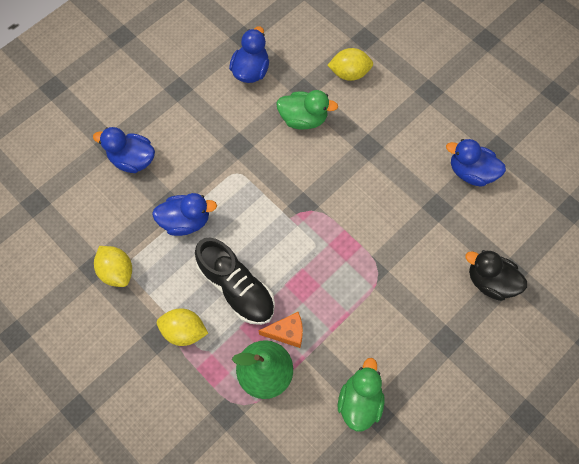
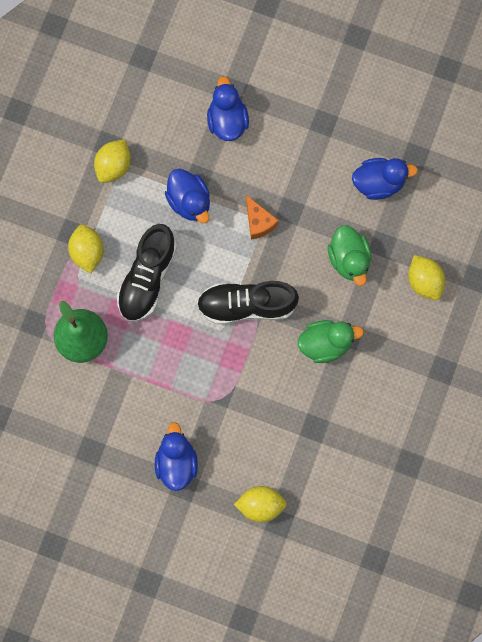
camera: 65 degrees right, 10 degrees up
(287, 332) = (126, 341): orange cheese -> orange cheese (259, 222)
(303, 215) = (246, 305): none -> black shoe
(359, 401) = (95, 431): green duck -> green duck (326, 343)
(471, 172) = (368, 446): blue duck -> blue duck (176, 462)
(490, 281) = (260, 505): black duck -> yellow lemon

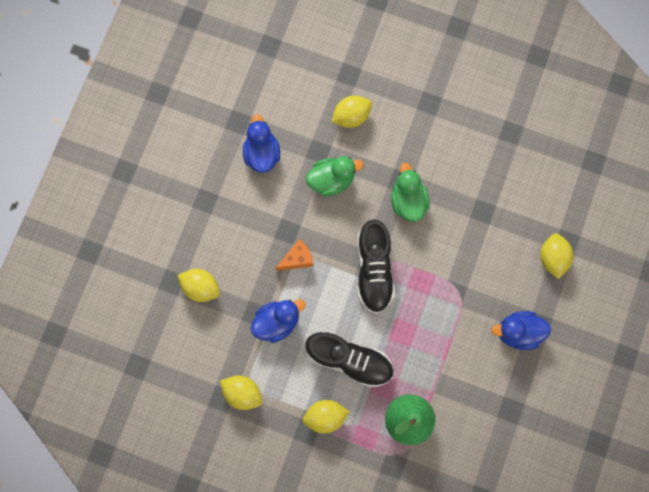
camera: 90 degrees left, 0 degrees up
(227, 120) = (201, 287): blue duck -> yellow lemon

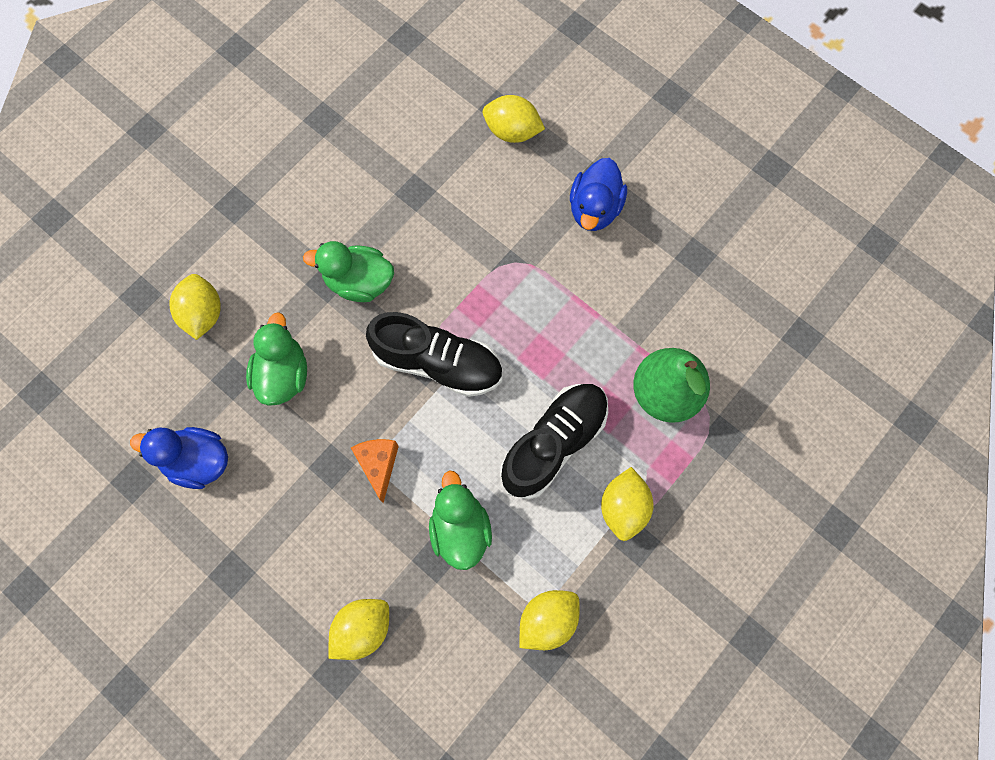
camera: 70 degrees left, 5 degrees down
(277, 322) = (460, 529): blue duck -> green duck

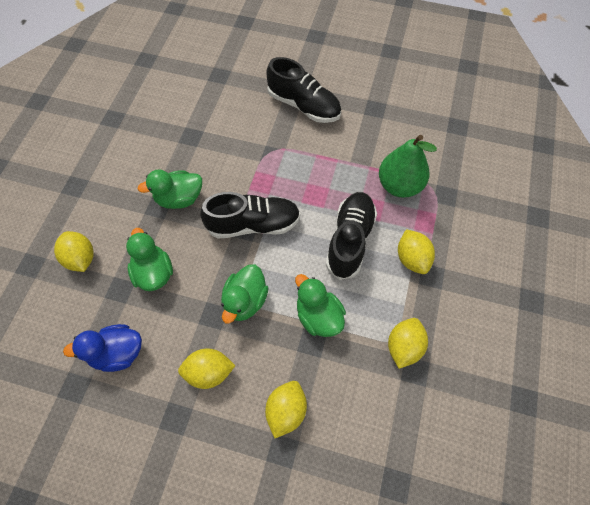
camera: 25 degrees left, 10 degrees down
(378, 465) = (245, 301): orange cheese -> green duck
(512, 131) = (234, 84): yellow lemon -> yellow lemon (209, 372)
(594, 208) = (304, 106): blue duck -> black shoe

